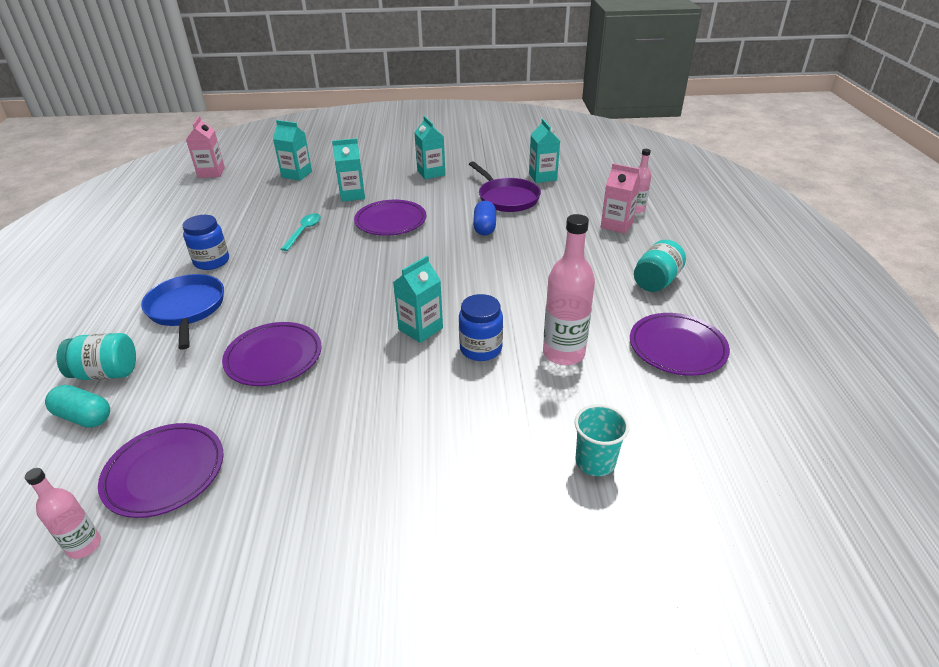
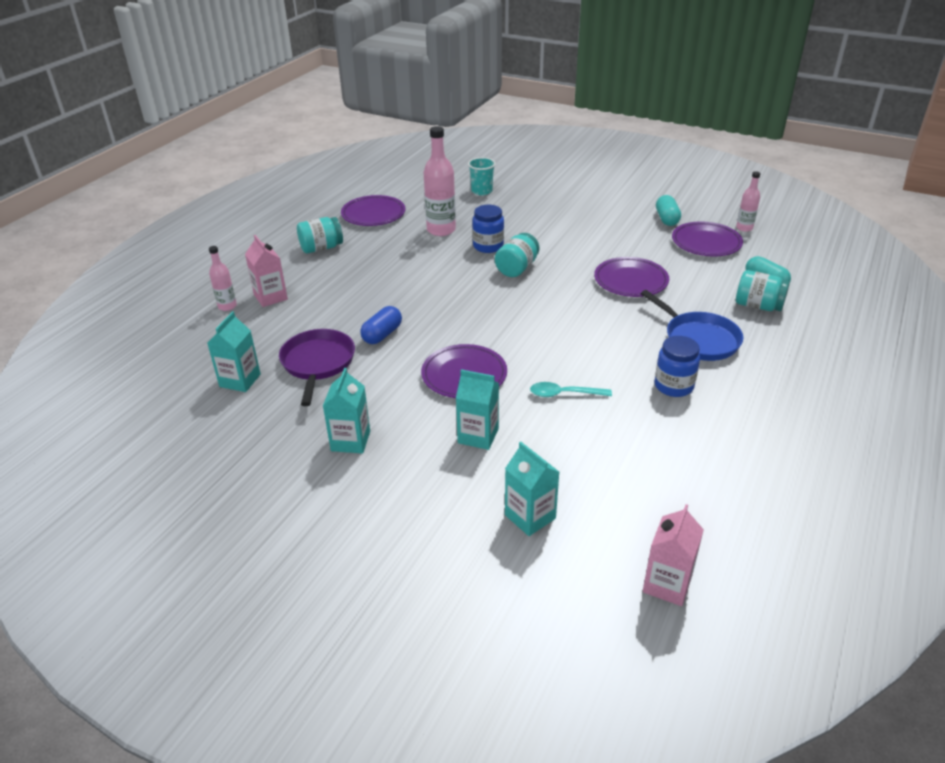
camera: 150 degrees left, 0 degrees up
(187, 309) = (698, 339): blue pan -> blue pan turned 45 degrees counterclockwise
(237, 514) = (666, 219): none -> turquoise capsule
(304, 231) = (564, 394): turquoise spoon -> turquoise spoon turned 45 degrees clockwise
(420, 329) = (517, 268): turquoise carton -> turquoise jar

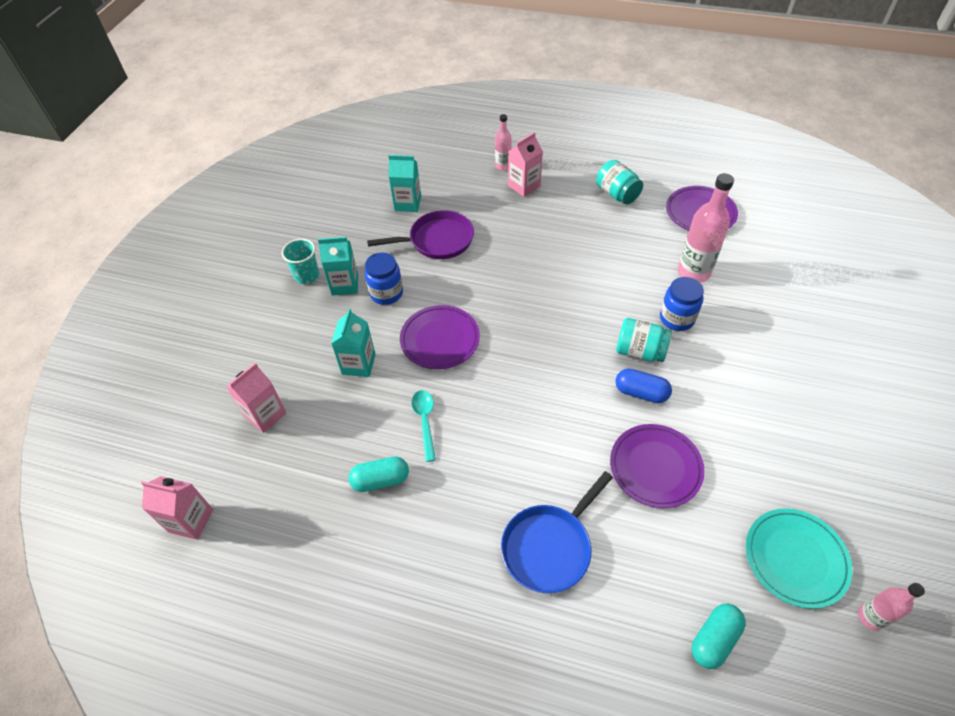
camera: 80 degrees right, 15 degrees up
(382, 334) = (487, 270): blue capsule -> blue capsule (641, 392)
(482, 191) = (806, 290): turquoise cup -> turquoise cup (307, 275)
(530, 516) = (265, 415): turquoise carton -> pink carton
(666, 219) = (842, 504): turquoise capsule -> turquoise capsule (380, 480)
(673, 386) = (454, 521): blue jar -> blue jar (386, 293)
(706, 243) = (795, 559): purple plate -> turquoise plate
(758, 306) = (647, 625): turquoise jar -> none

